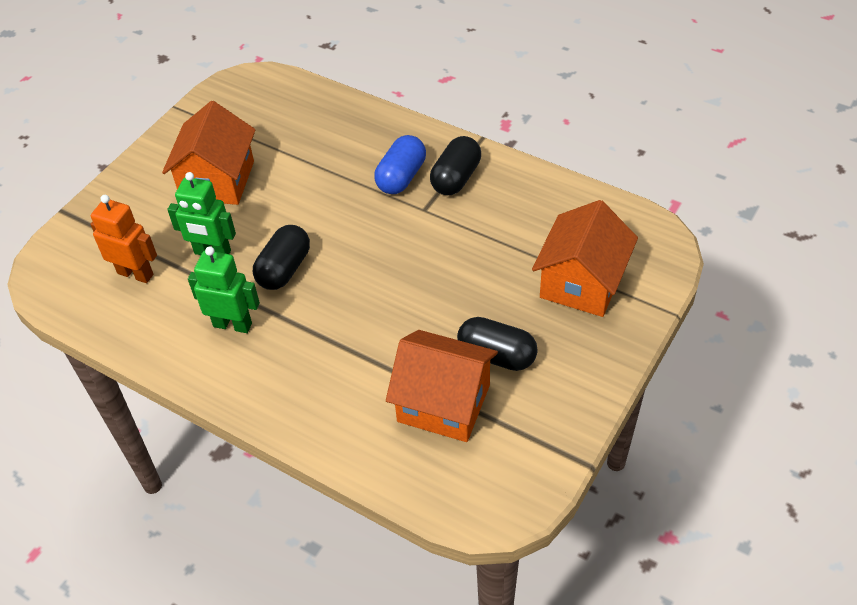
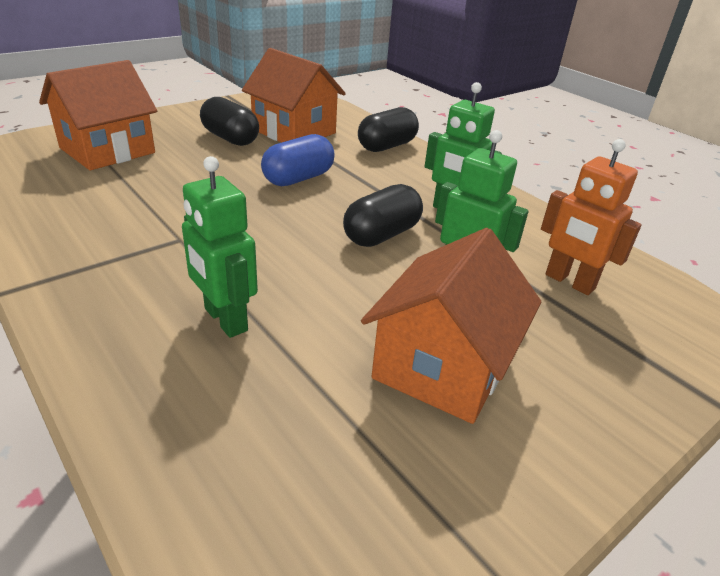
camera: 165 degrees left, 15 degrees down
(348, 165) = (225, 320): none -> green robot
(401, 177) = (168, 280): blue capsule -> blue capsule (298, 178)
(456, 178) = (104, 256): black capsule -> black capsule (387, 146)

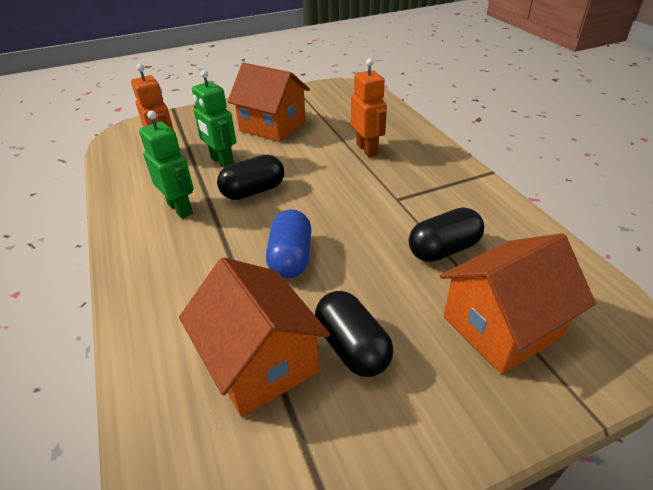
camera: 160 degrees left, 5 degrees up
(225, 320) = (367, 149): green robot -> orange robot
(298, 178) = (291, 258): blue capsule -> blue capsule turned 60 degrees counterclockwise
(387, 146) = (159, 312): black capsule -> black capsule (443, 249)
(442, 366) = (273, 126): orange house -> orange house turned 75 degrees clockwise

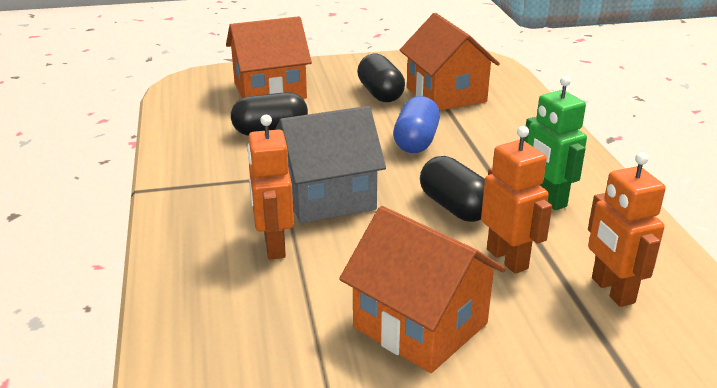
camera: 170 degrees left, 10 degrees down
(222, 161) = (507, 259): green robot -> orange robot
(253, 191) = (455, 207): black capsule -> black capsule turned 75 degrees clockwise
(350, 186) = (328, 197): none -> grey house

